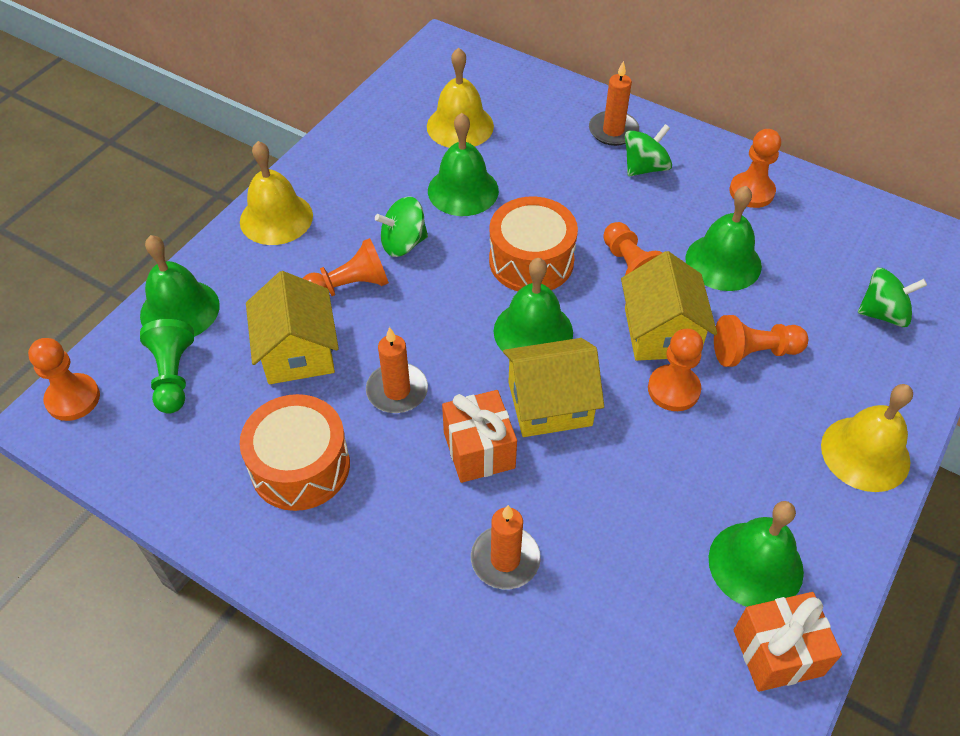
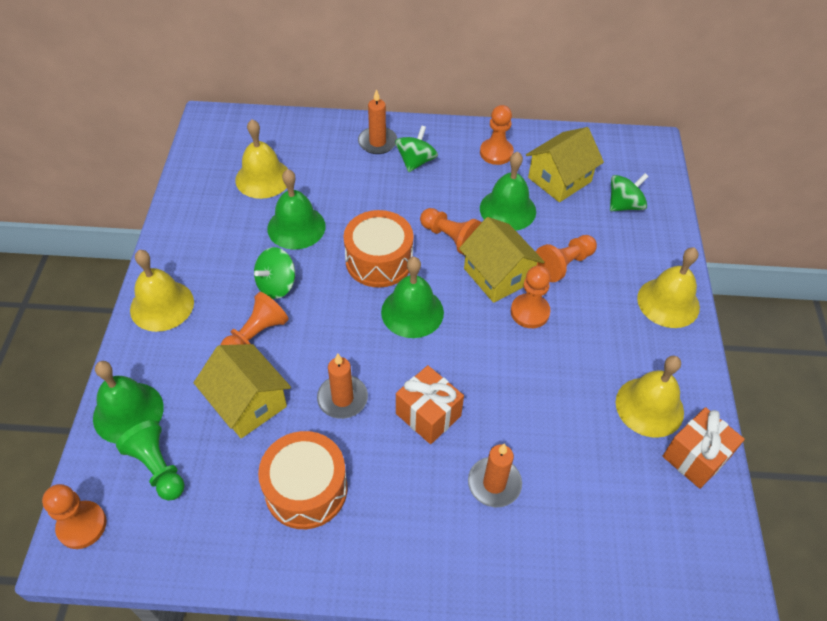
camera: 30 degrees left, 0 degrees up
(550, 403) = (456, 359): yellow house -> yellow house (559, 179)
(755, 564) = (649, 406): green bell -> yellow bell

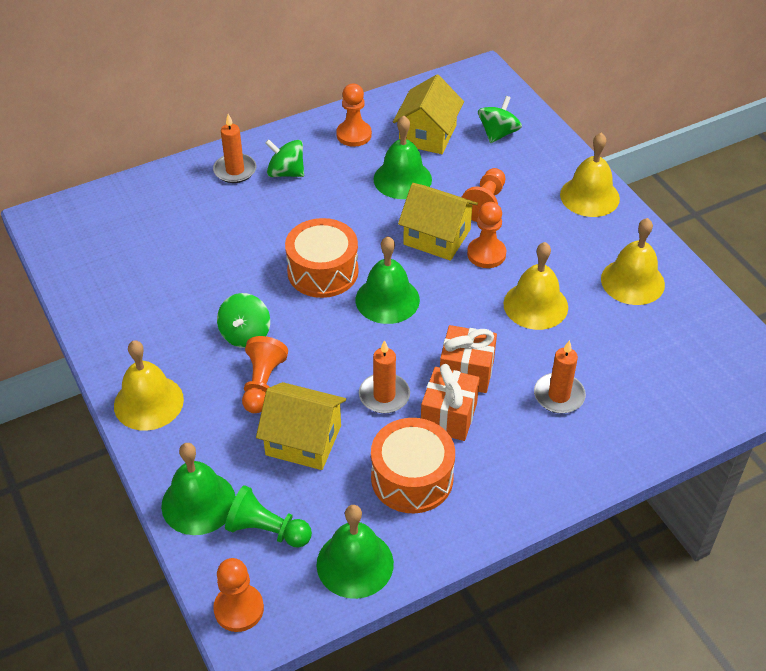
camera: 30 degrees left, 5 degrees down
(263, 178) = (149, 249): yellow bell -> yellow bell (535, 305)
(296, 227) = (220, 277): green bell -> green bell (355, 563)
(416, 161) = (286, 173): green spinning top -> green spinning top turned 60 degrees counterclockwise
(450, 238) = (371, 224): orange pawn -> none
(695, 457) = (691, 301): orange gift -> orange gift (448, 416)

